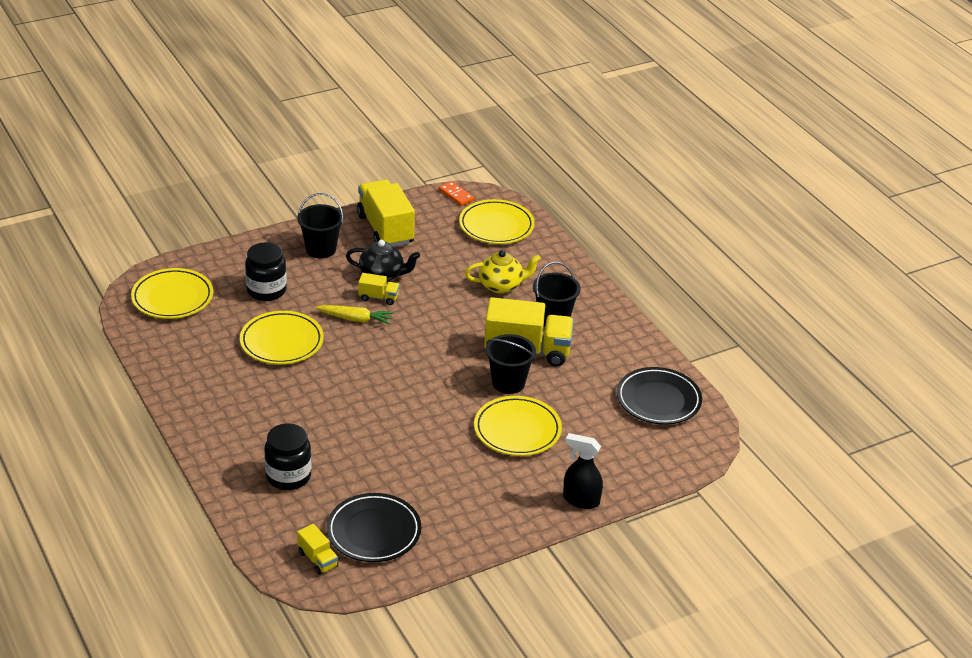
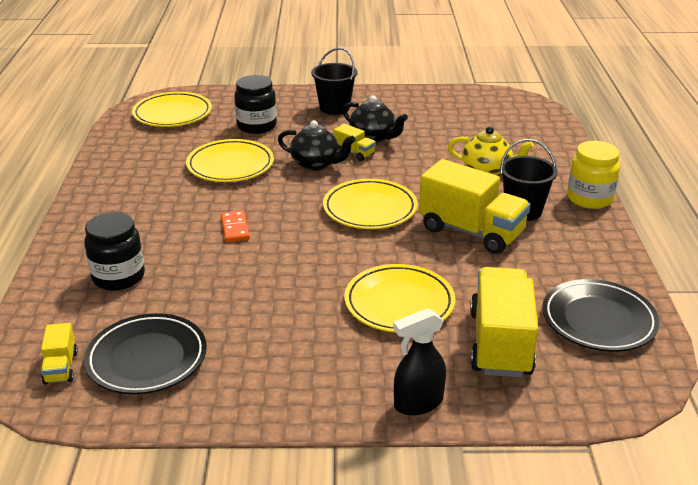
camera: 30 degrees right, 5 degrees down
(355, 319) = (316, 164): yellow carrot -> black teapot
(385, 229) = (407, 106): yellow truck -> yellow truck (500, 343)
(456, 195) = (497, 96): orange domino -> orange domino (235, 228)
(496, 226) = (519, 124): yellow plate -> yellow plate (370, 209)
(508, 383) = (426, 255): black bucket -> none
(580, 500) = (418, 403): black spray bottle -> black spray bottle turned 75 degrees counterclockwise
(596, 292) = (589, 198): none -> yellow jar

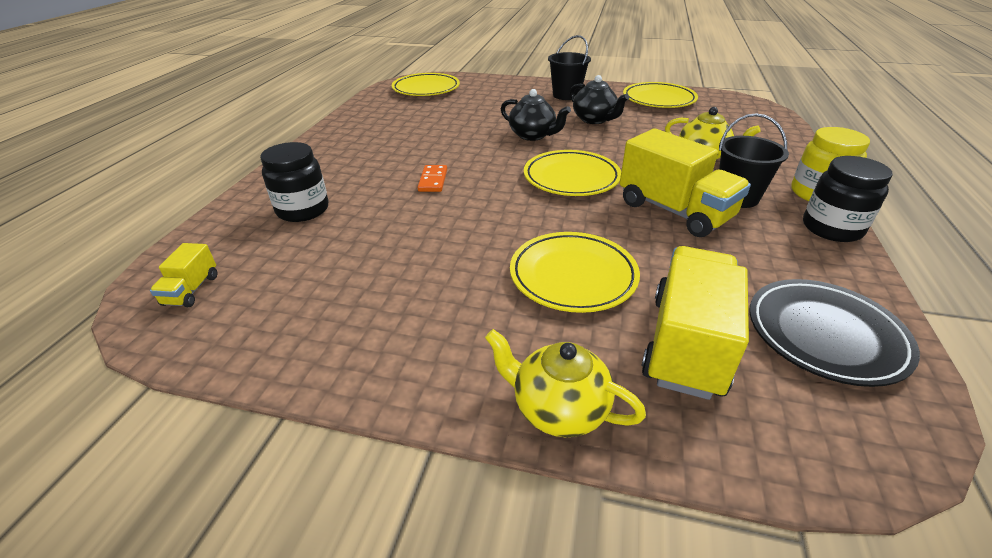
camera: 15 degrees right, 5 degrees up
(147, 358) = (278, 295): black plate -> none
(230, 165) = (455, 129): yellow plate -> yellow plate (658, 100)
(256, 126) = (492, 103): black jar -> black jar (831, 228)
(354, 153) = (572, 130): yellow truck -> none
(418, 403) = (558, 409): black spray bottle -> yellow teapot

